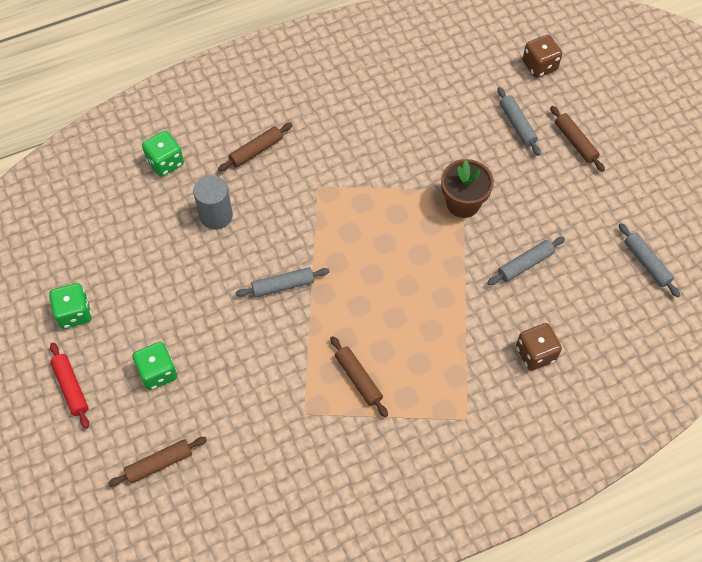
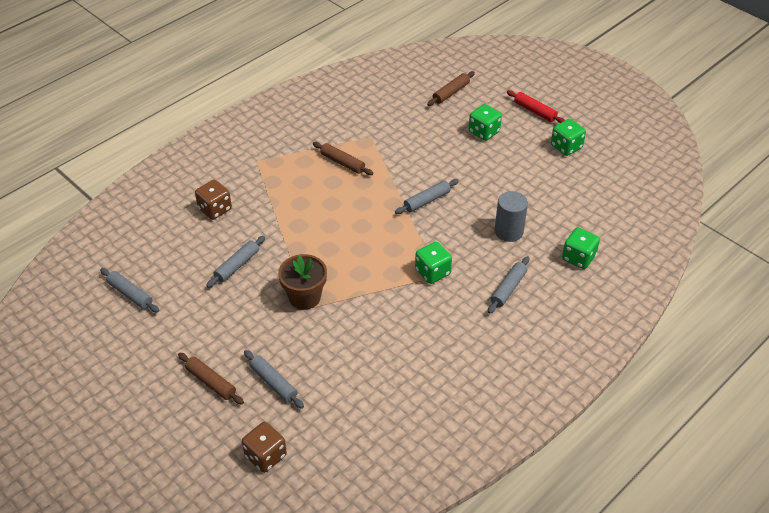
camera: 160 degrees right, 15 degrees down
(256, 151) = (508, 289): brown rolling pin -> grey rolling pin
(321, 192) = (432, 272): none -> green dice

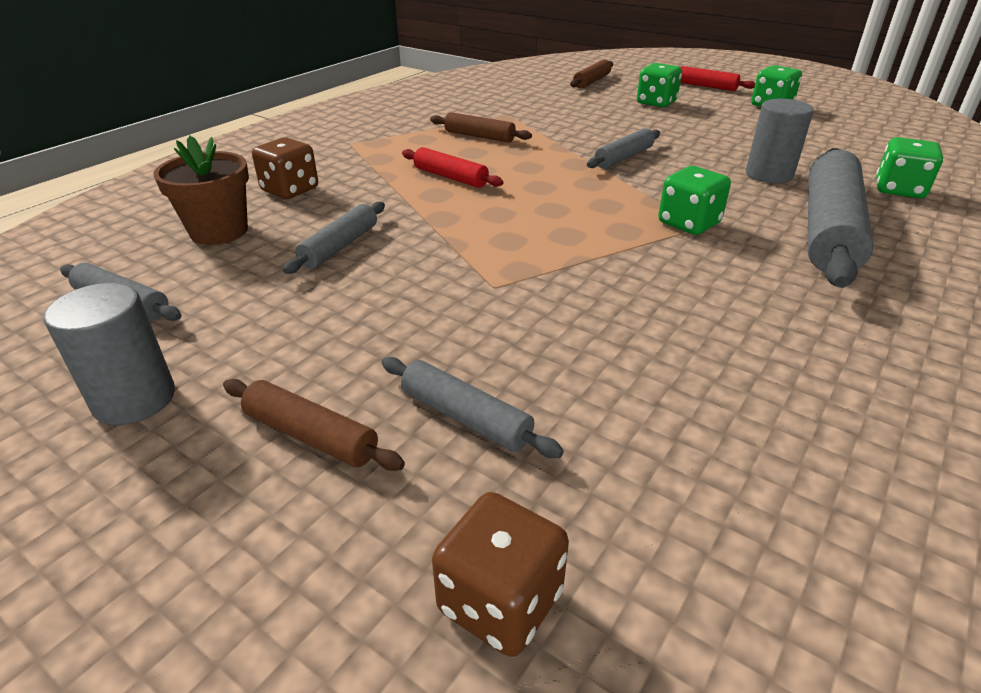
camera: 10 degrees left, 10 degrees down
(141, 353) = (134, 399): none -> grey cylinder
(304, 297) = (481, 274): brown flower pot -> brown flower pot (219, 231)
(311, 208) = (450, 177): none -> red rolling pin
(508, 289) = (829, 230): grey rolling pin -> grey rolling pin, size x1.99

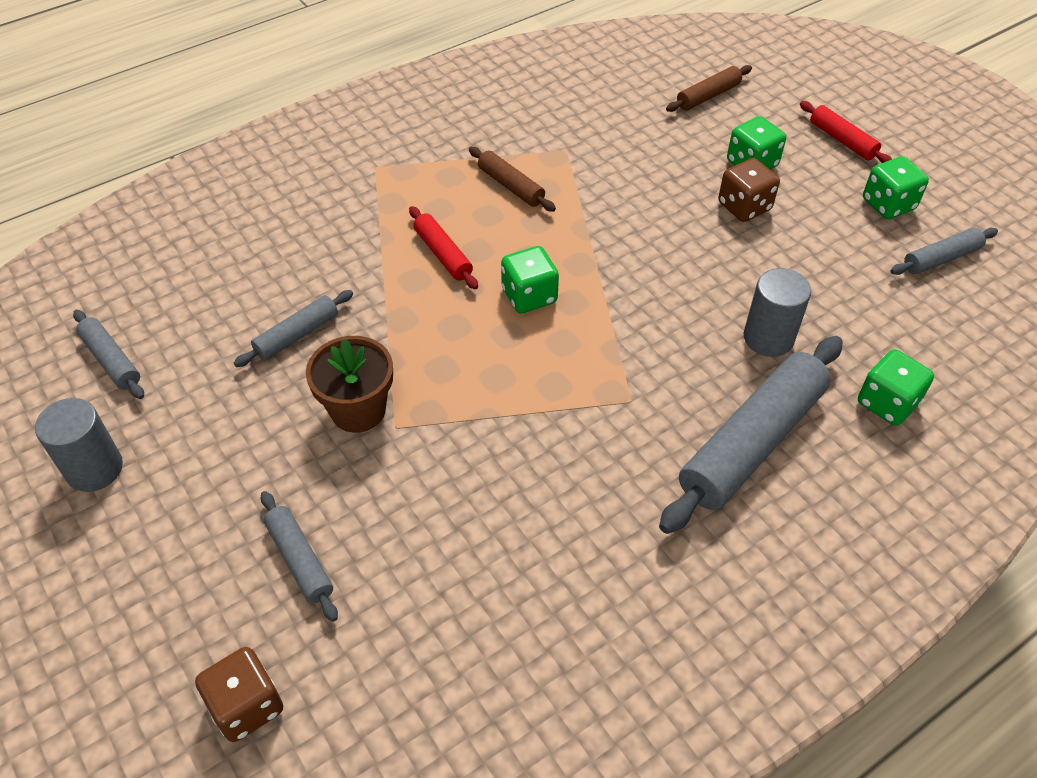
camera: 20 degrees right, 15 degrees up
(219, 231) = (208, 284): brown flower pot -> brown flower pot (358, 410)
(290, 190) = (288, 236): brown dice -> brown dice (744, 206)
(310, 435) = (193, 541): brown rolling pin -> none
(624, 158) = (636, 266): grey rolling pin -> grey rolling pin (941, 258)
(689, 223) = (623, 393): green dice -> green dice (529, 296)

